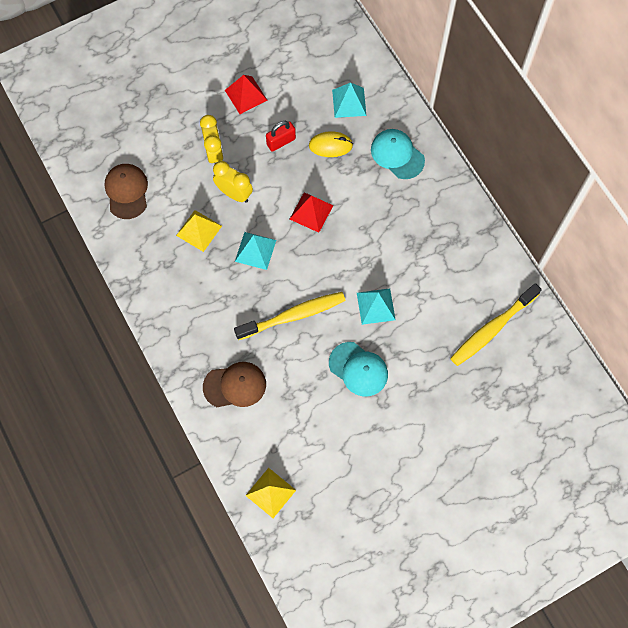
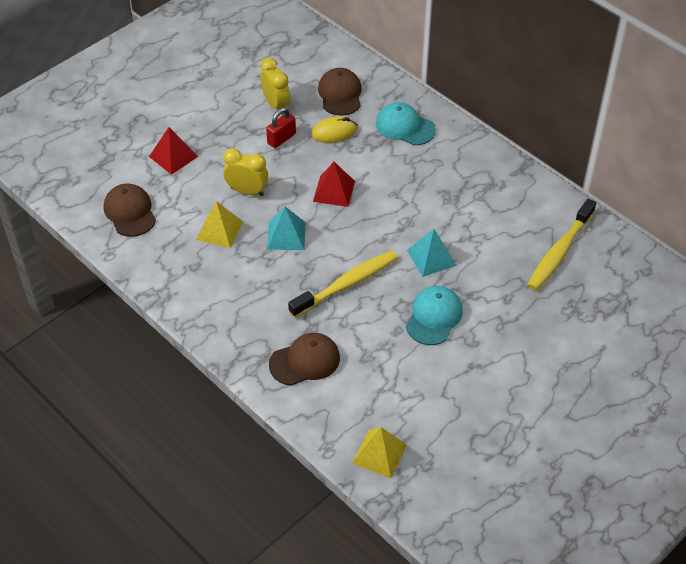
camera: 15 degrees left, 20 degrees down
(214, 153) = (214, 161): yellow clock -> yellow clock (276, 105)
(246, 95) = (231, 107): red pyramid -> red pyramid (173, 156)
(349, 102) = (340, 94): turquoise pyramid -> brown cap
(358, 369) = (434, 317): turquoise cap -> turquoise cap turned 90 degrees counterclockwise

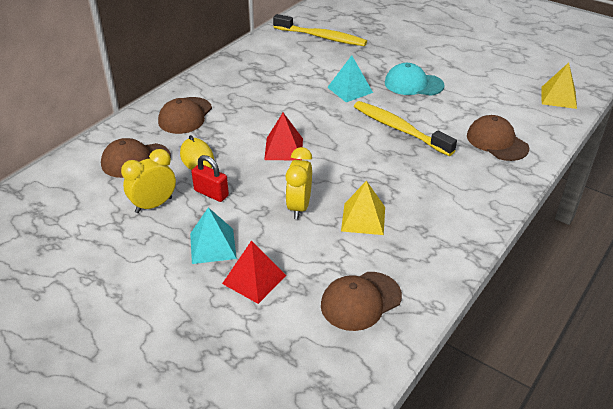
camera: 100 degrees left, 10 degrees down
(286, 235) = (354, 171): turquoise pyramid -> turquoise pyramid (213, 245)
(405, 127) = (185, 116): turquoise cap -> brown cap

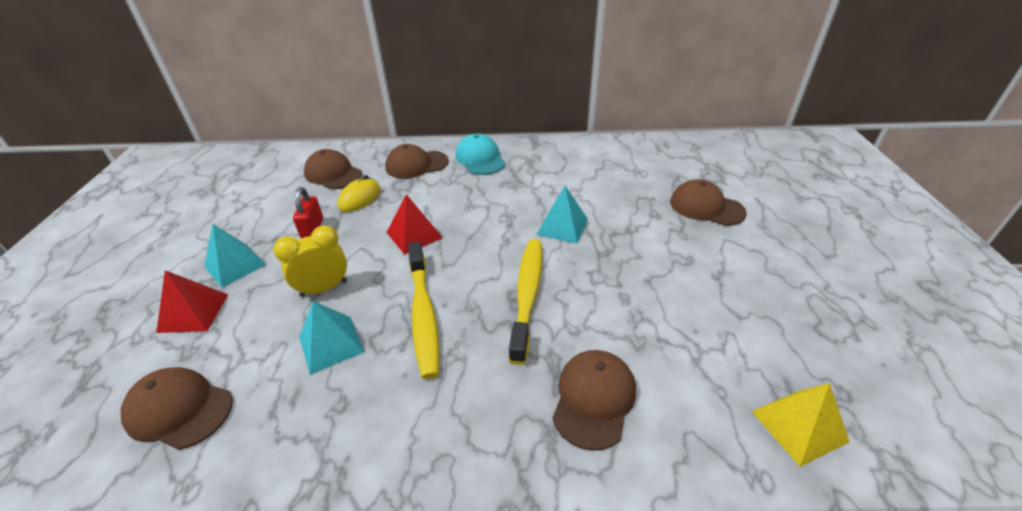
camera: 55 degrees right, 0 degrees up
(154, 205) = (277, 210): yellow clock -> none
(322, 37) = (634, 168): yellow toothbrush -> yellow toothbrush (423, 315)
(363, 219) = (331, 344): yellow pyramid -> turquoise pyramid
(392, 37) = (706, 207): none -> brown cap
(413, 84) = (632, 264): turquoise cap -> turquoise cap (480, 159)

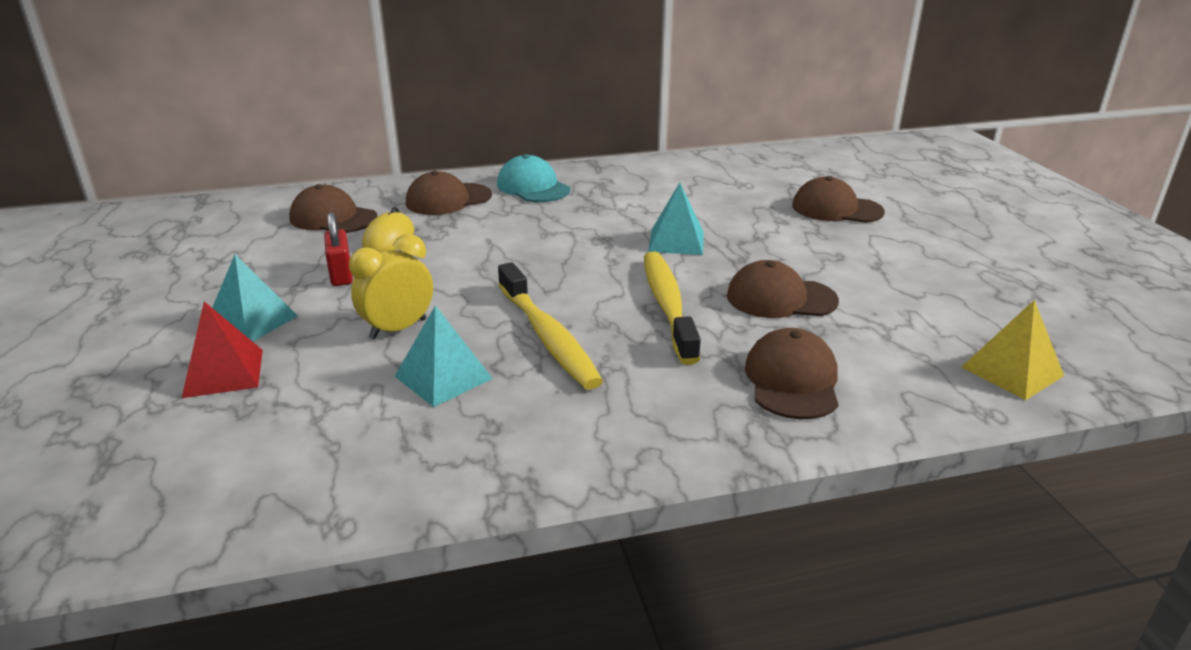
camera: 15 degrees left, 10 degrees down
(179, 409) = (273, 461): brown cap -> brown cap (780, 298)
(414, 235) = (489, 267): red pyramid -> none

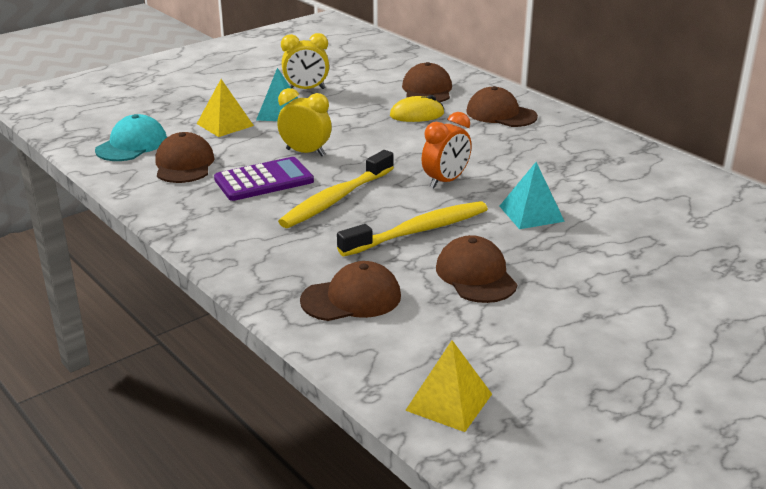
camera: 65 degrees right, 0 degrees up
(209, 287) = (306, 89): none -> yellow clock
(223, 373) = (225, 124): red pyramid -> yellow pyramid
(341, 275) = (354, 117): red padlock -> none
(443, 377) = (264, 180): turquoise pyramid -> purple calculator
(533, 187) = (563, 136): turquoise cap -> turquoise cap (132, 145)
(569, 264) = (445, 181): none -> orange clock
(836, 209) = (701, 278): brown cap -> brown cap (184, 164)

